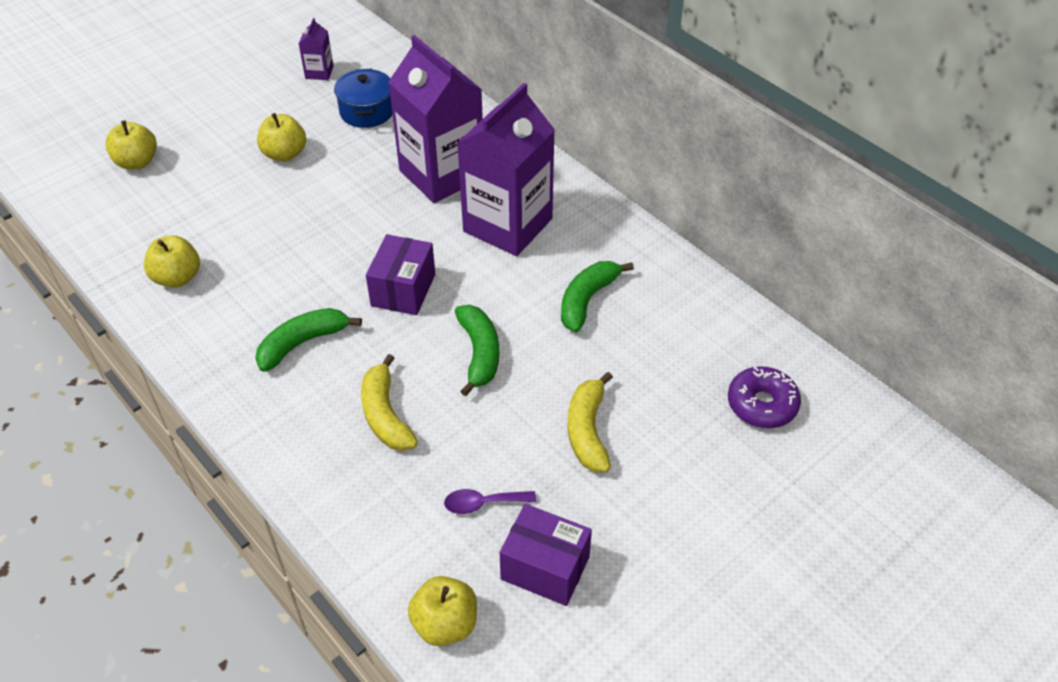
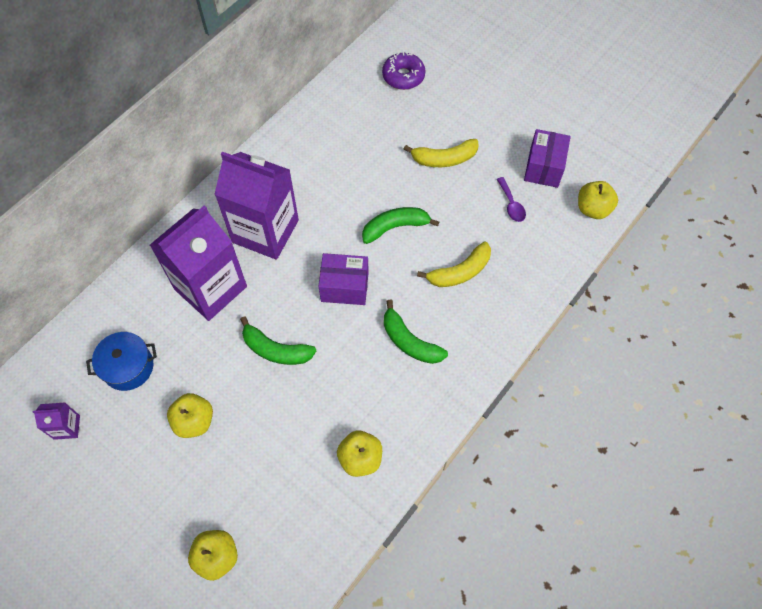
camera: 100 degrees left, 15 degrees up
(587, 300) = (334, 172): green banana -> green banana (276, 350)

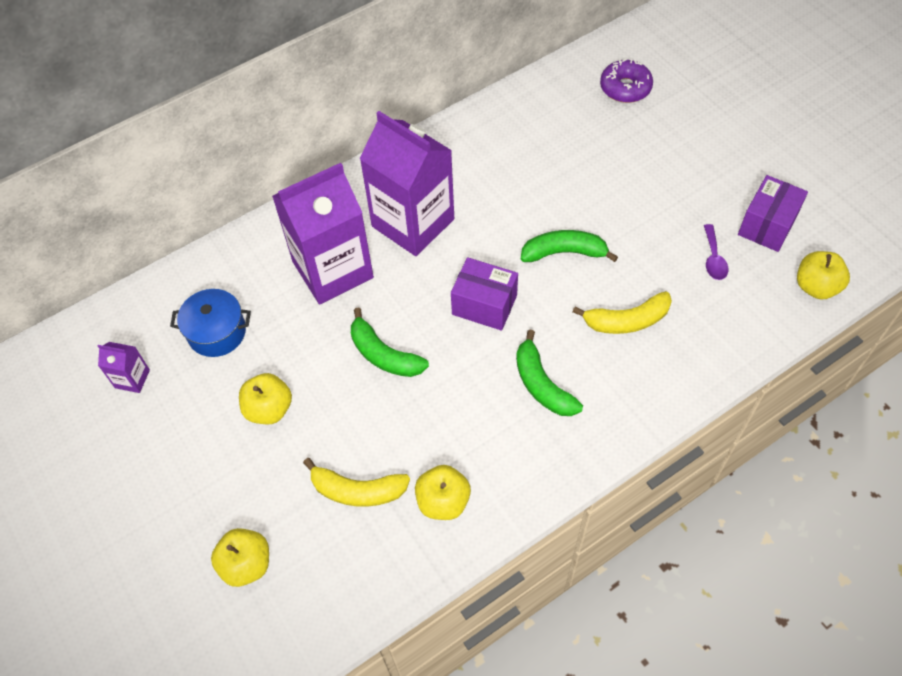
camera: 20 degrees right, 5 degrees down
(444, 159) = (646, 189): yellow banana -> yellow banana (357, 490)

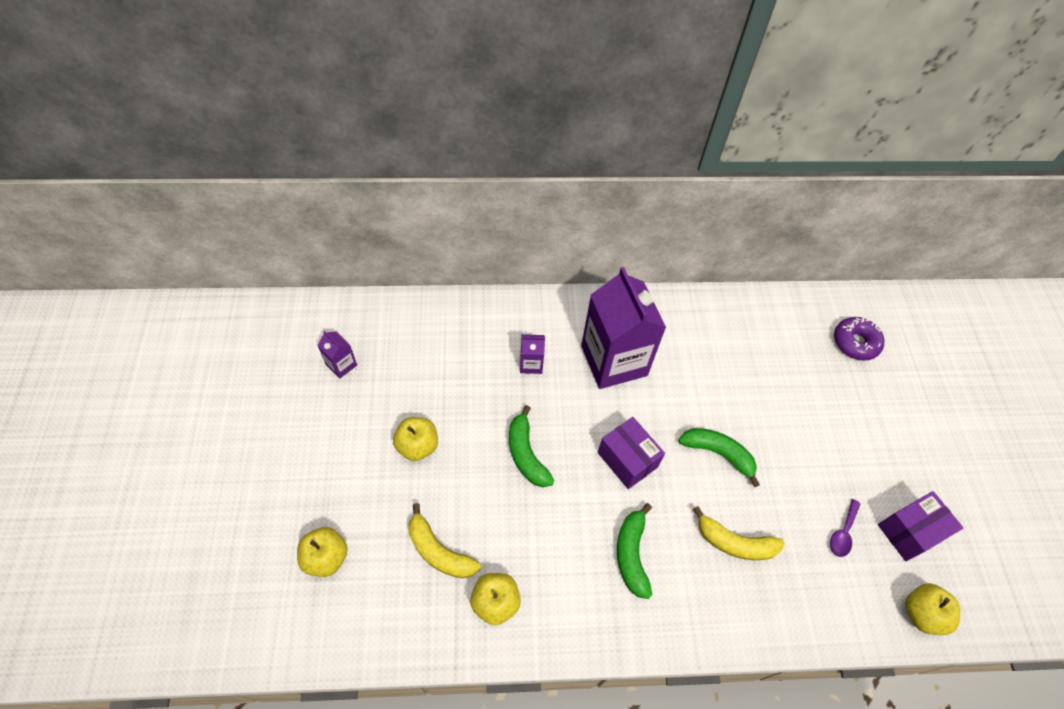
camera: 25 degrees right, 0 degrees up
(217, 332) = (419, 364): blue pot -> none
(332, 270) = (531, 364): purple carton -> purple carton, size x0.42

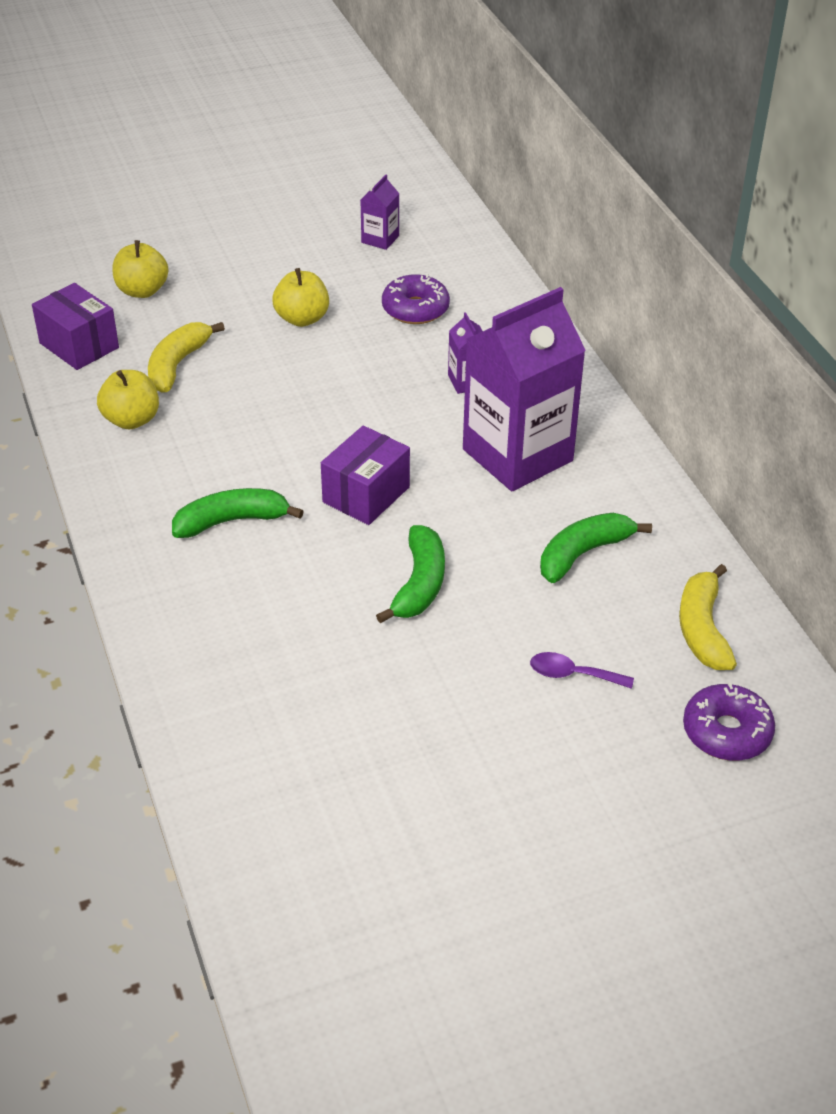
camera: 75 degrees right, 15 degrees down
(438, 369) = (415, 309): none -> purple donut
(526, 454) = (331, 404): green banana -> green banana (583, 553)
(734, 543) = (286, 619): yellow banana -> yellow banana (702, 629)
(843, 533) = (349, 741): purple spoon -> purple spoon (572, 674)
(909, 531) = (386, 828): purple box -> purple box (79, 345)
(922, 613) = (251, 850): yellow apple -> none

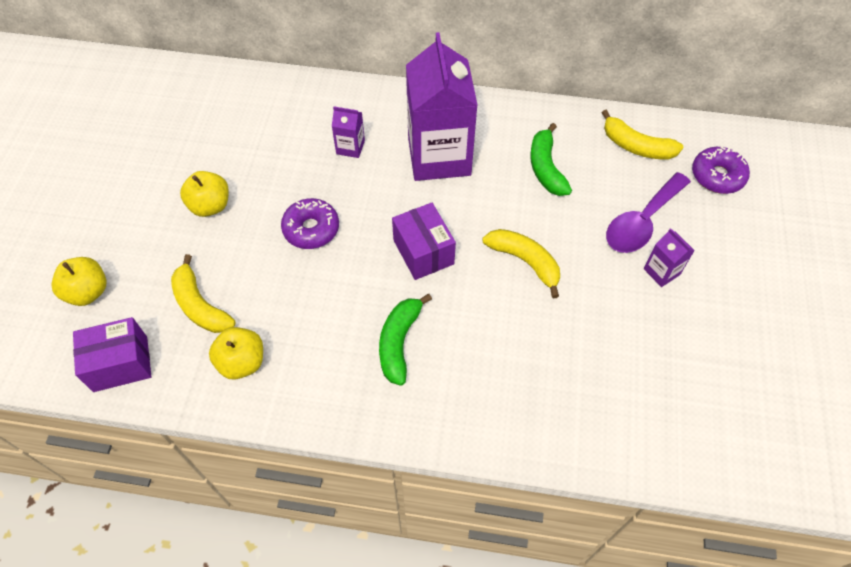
camera: 60 degrees left, 15 degrees up
(380, 239) = (159, 122): purple carton -> purple carton (661, 271)
(415, 309) = (253, 139): purple donut -> purple donut (311, 229)
(419, 584) = (525, 261): green banana -> yellow banana
(572, 674) = (641, 222): purple spoon -> purple spoon, size x1.88

